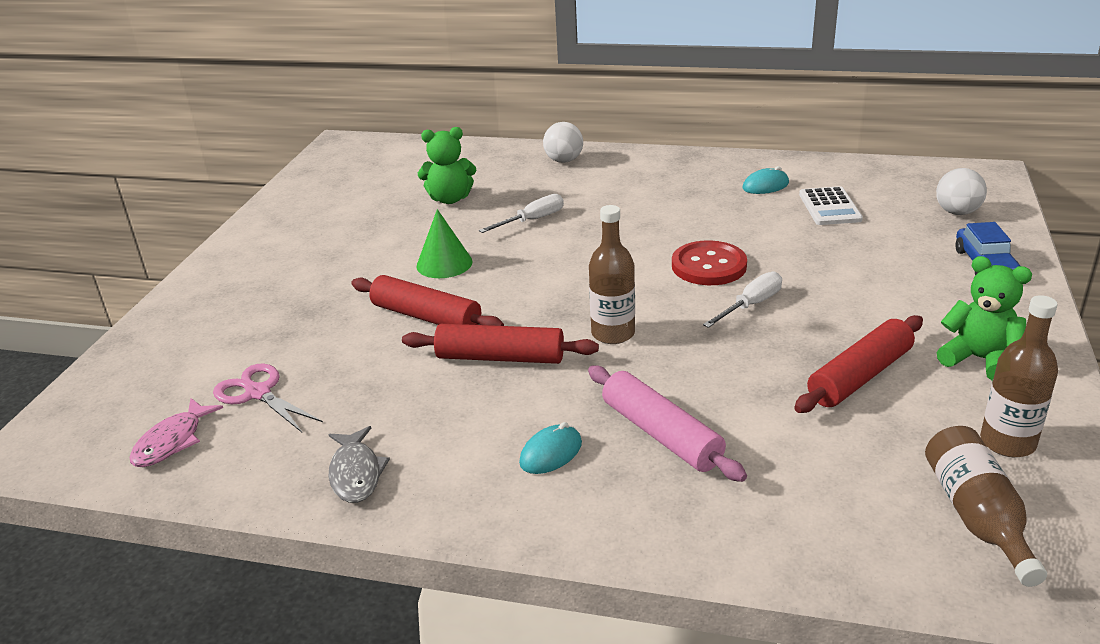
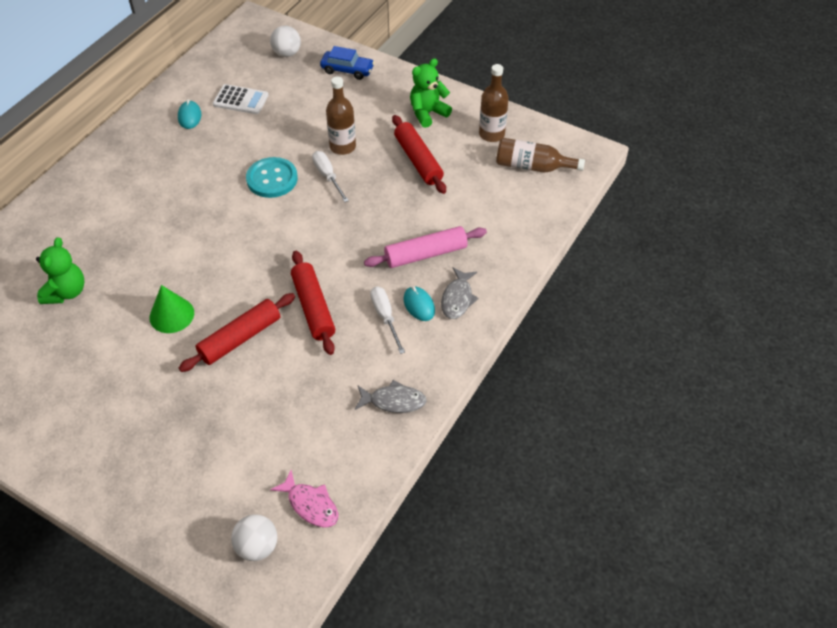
camera: 75 degrees left, 20 degrees up
(258, 393) = (279, 449): pink scissors -> none
(500, 357) = (313, 308): red rolling pin -> red rolling pin turned 45 degrees counterclockwise
(532, 220) = (143, 250): white screwdriver -> white screwdriver (385, 317)
(564, 161) = (57, 207): white ball -> white ball (257, 546)
(585, 493) = (457, 298): none -> grey fish
(613, 333) = (319, 246): brown bottle -> brown bottle (342, 147)
(709, 266) = (272, 179): red button -> turquoise button

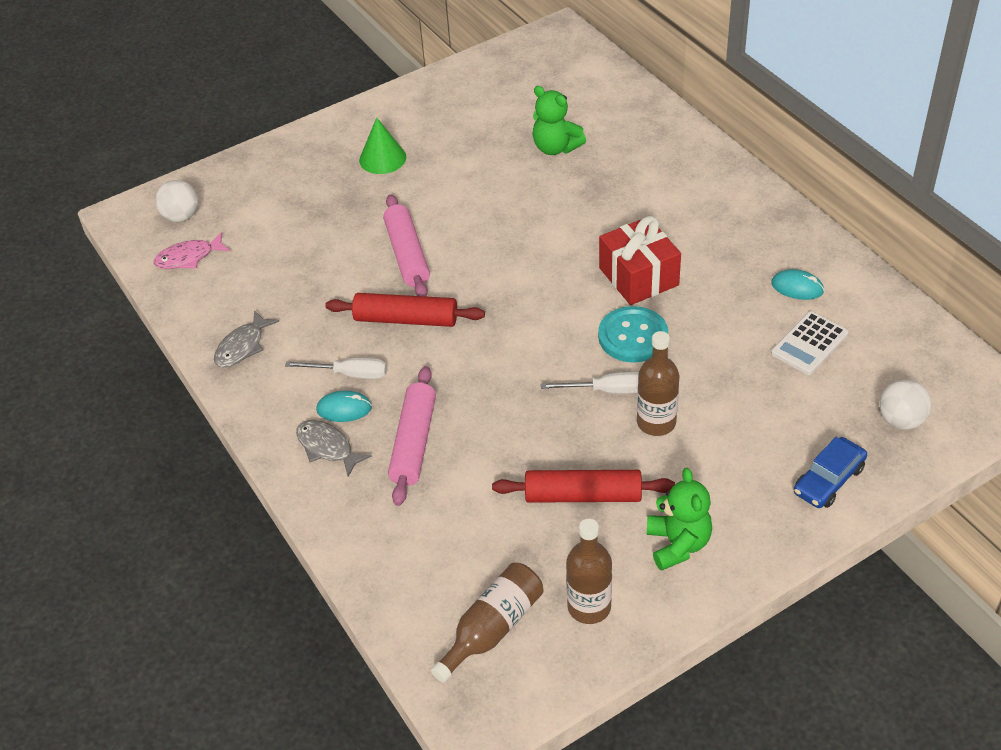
camera: 120 degrees right, 5 degrees down
(171, 315) = (473, 213): green cone -> green cone (382, 158)
(210, 193) = (639, 276): none -> red gift
(240, 338) = (407, 254): red rolling pin -> pink rolling pin

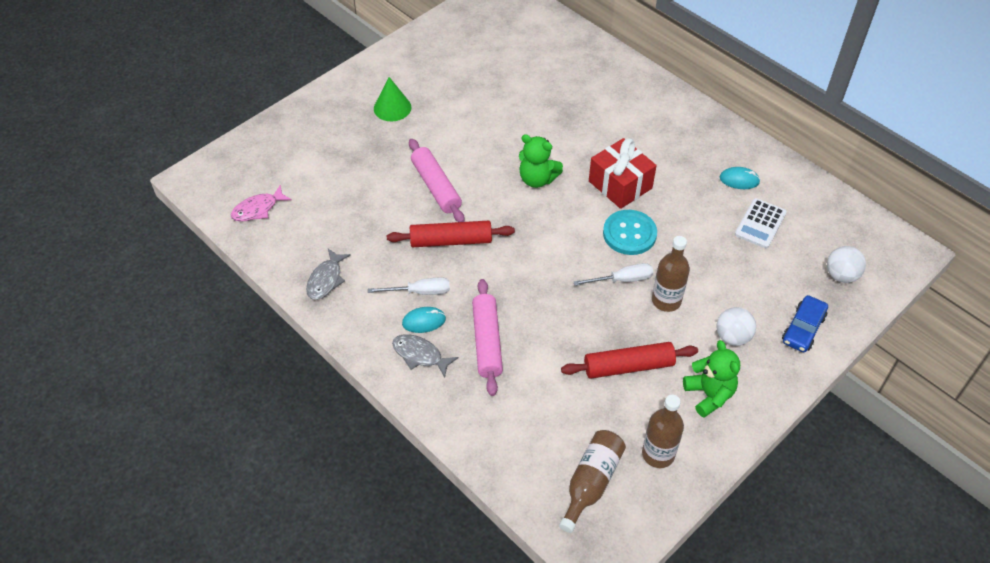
camera: 15 degrees left, 5 degrees up
(181, 216) = (241, 174): white ball -> white ball (732, 337)
(555, 148) = (526, 85): green teddy bear -> green teddy bear (537, 179)

